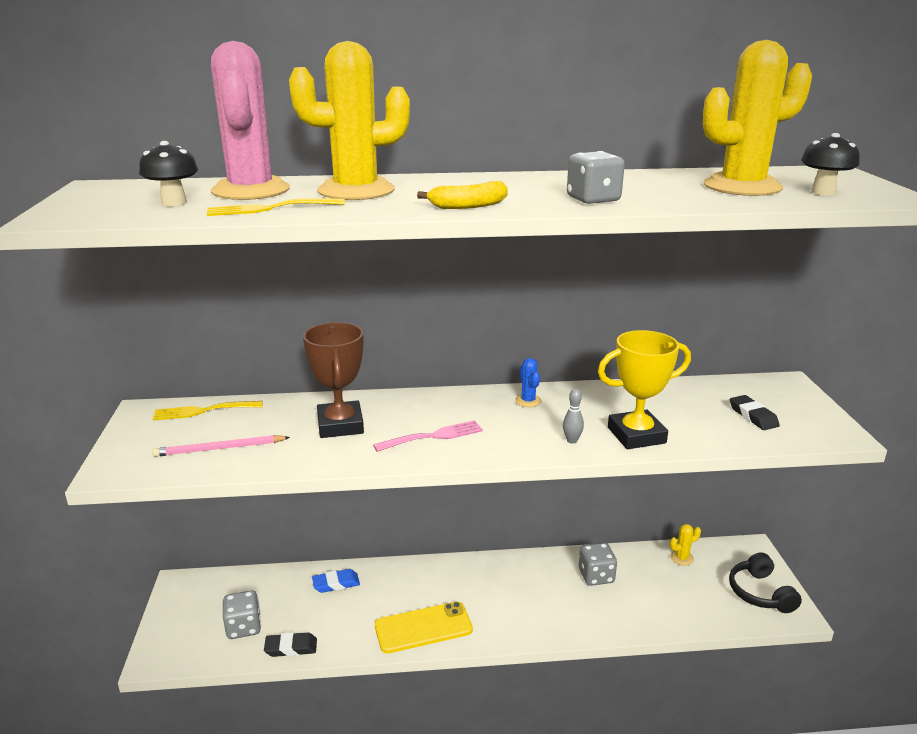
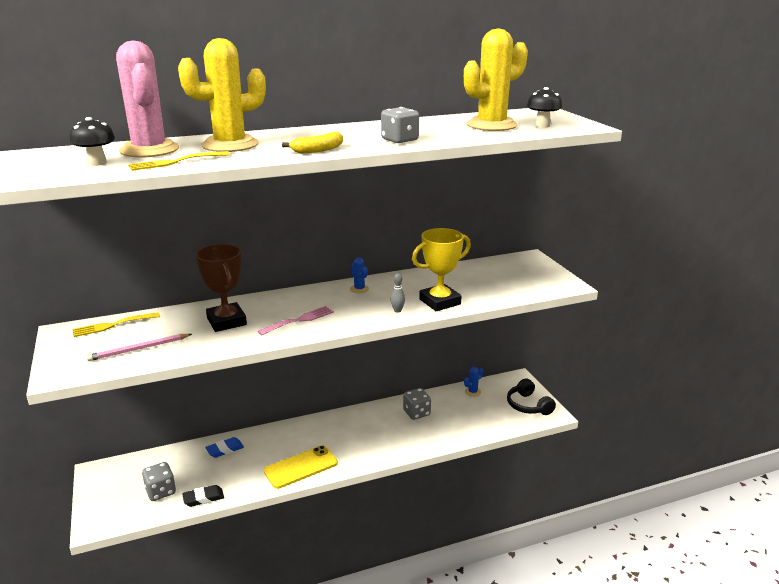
camera: 15 degrees left, 0 degrees up
(681, 558) = (472, 392): yellow cactus -> blue cactus
(753, 416) = (512, 281): black eraser -> none

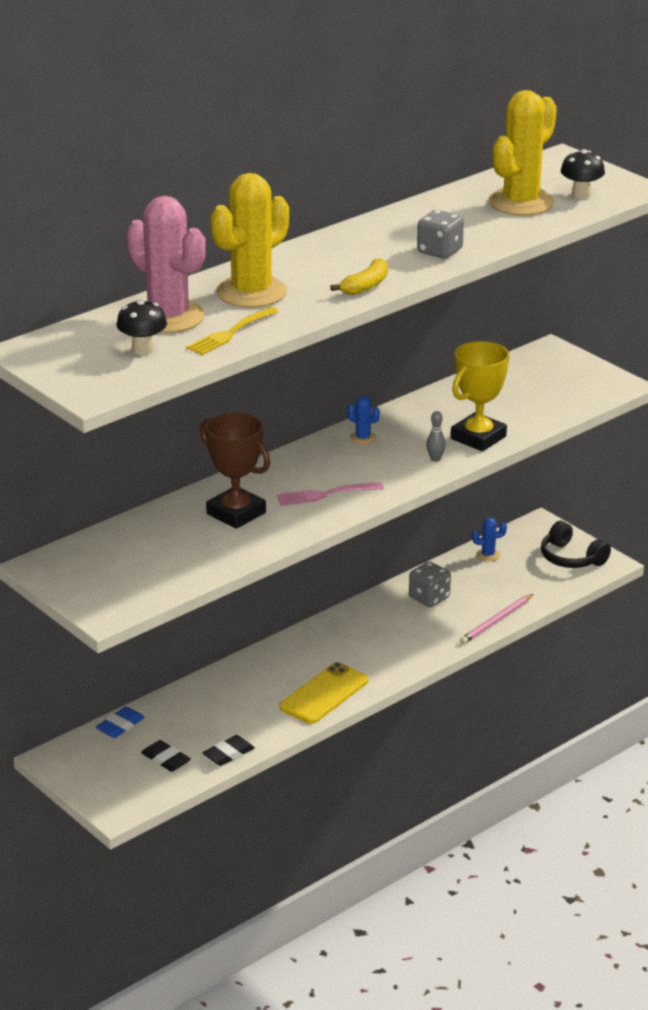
camera: 20 degrees left, 5 degrees up
(113, 325) = (95, 545): yellow fork -> none
(139, 349) = (166, 567): pink pencil -> pink pencil (496, 621)
(161, 491) = (165, 759): grey dice -> black eraser
(225, 449) = (205, 696): blue eraser -> blue eraser (120, 726)
(299, 320) = (325, 494): pink fork -> pink fork turned 135 degrees counterclockwise
(472, 392) = (488, 555): blue cactus -> blue cactus turned 45 degrees clockwise

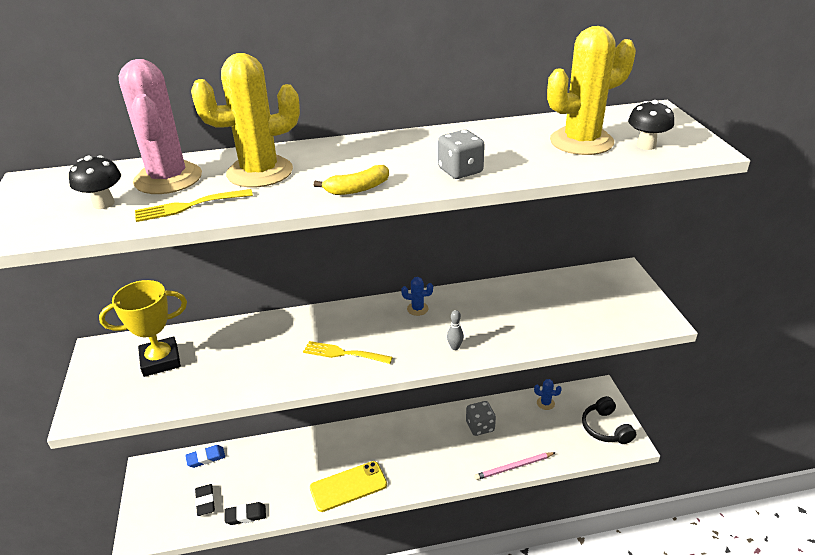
camera: 30 degrees right, 5 degrees up
(236, 513) = (266, 348): brown trophy -> none
(325, 494) = (343, 353): pink fork -> yellow fork
(363, 438) = (417, 309): blue cactus -> blue cactus turned 60 degrees counterclockwise
(478, 437) = (505, 337): yellow trophy -> yellow trophy (160, 360)

